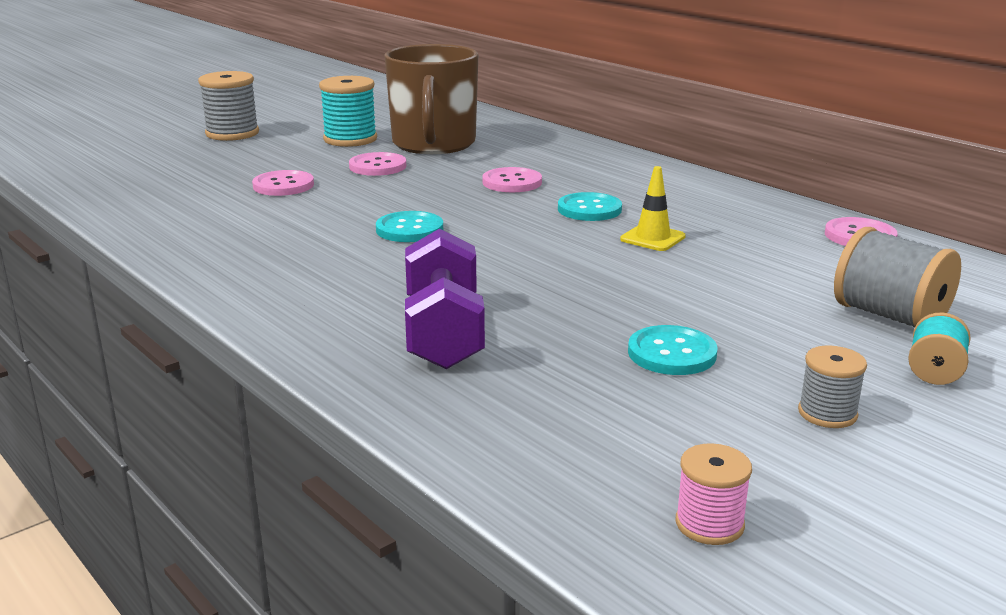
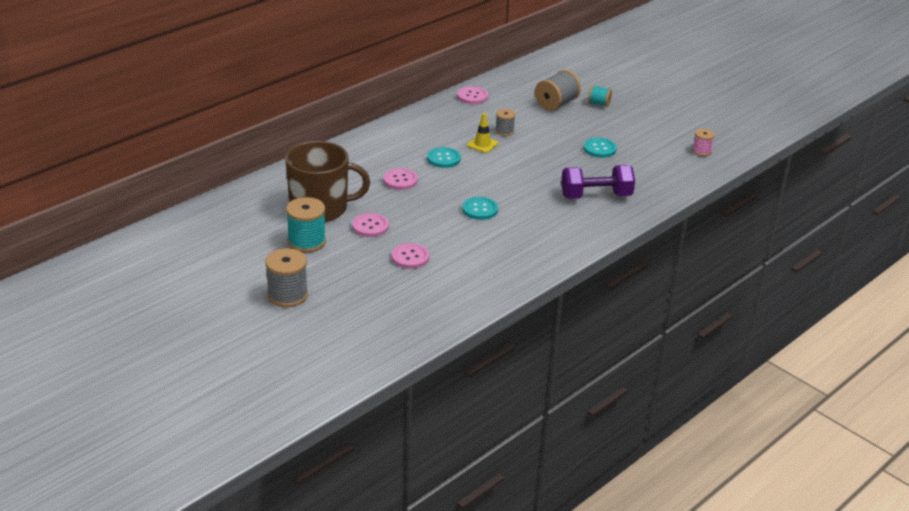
camera: 95 degrees left, 10 degrees up
(827, 413) = (634, 126): grey spool -> grey spool (504, 131)

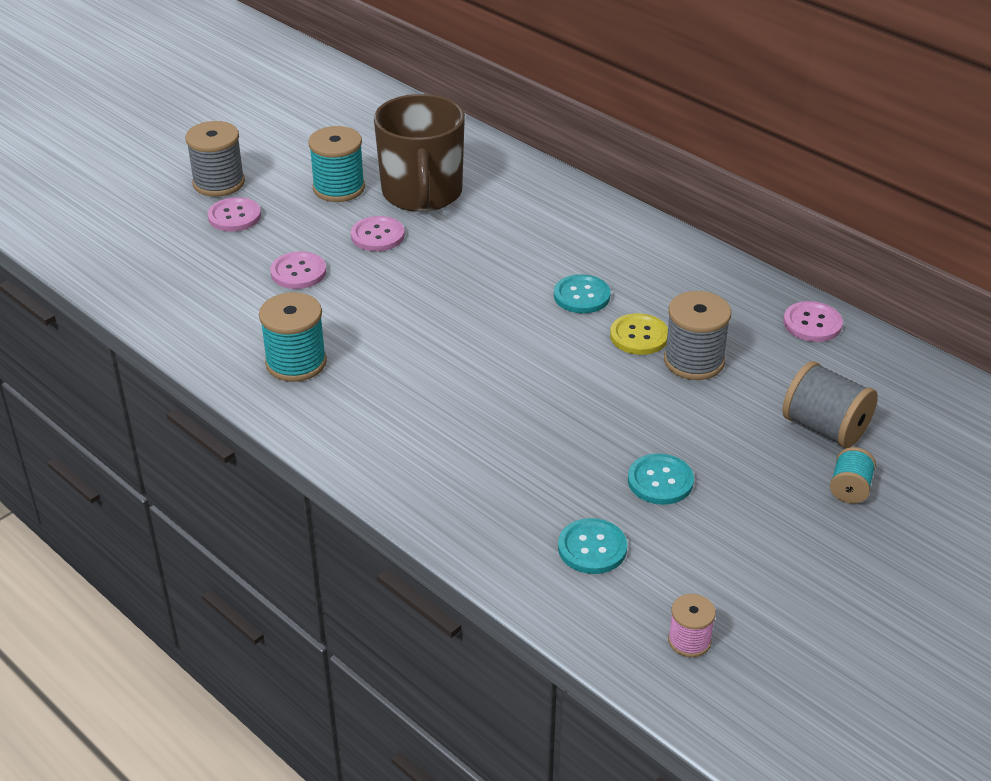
camera: 90 degrees right, 5 degrees up
(400, 180) = (507, 256): pink button -> pink button (234, 216)
(480, 209) = (430, 334): turquoise button -> turquoise button (592, 548)
(482, 144) = (639, 336): yellow traffic cone -> yellow button
(504, 131) = (694, 361): grey spool -> grey spool, size x1.73
(507, 257) = (296, 363): none -> turquoise spool
(596, 196) = (485, 468): purple dumbbell -> none

